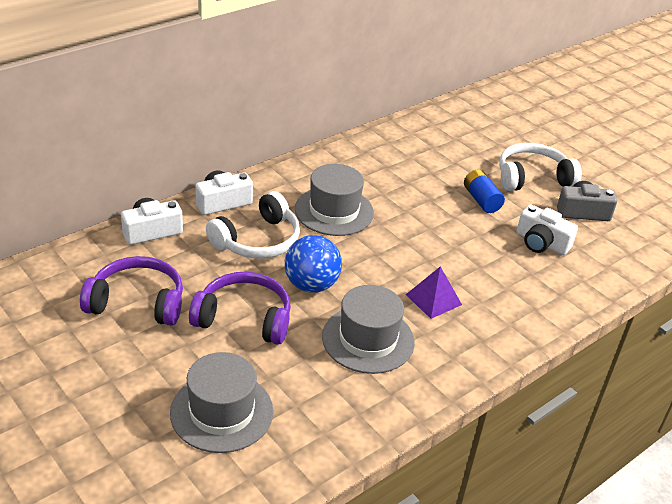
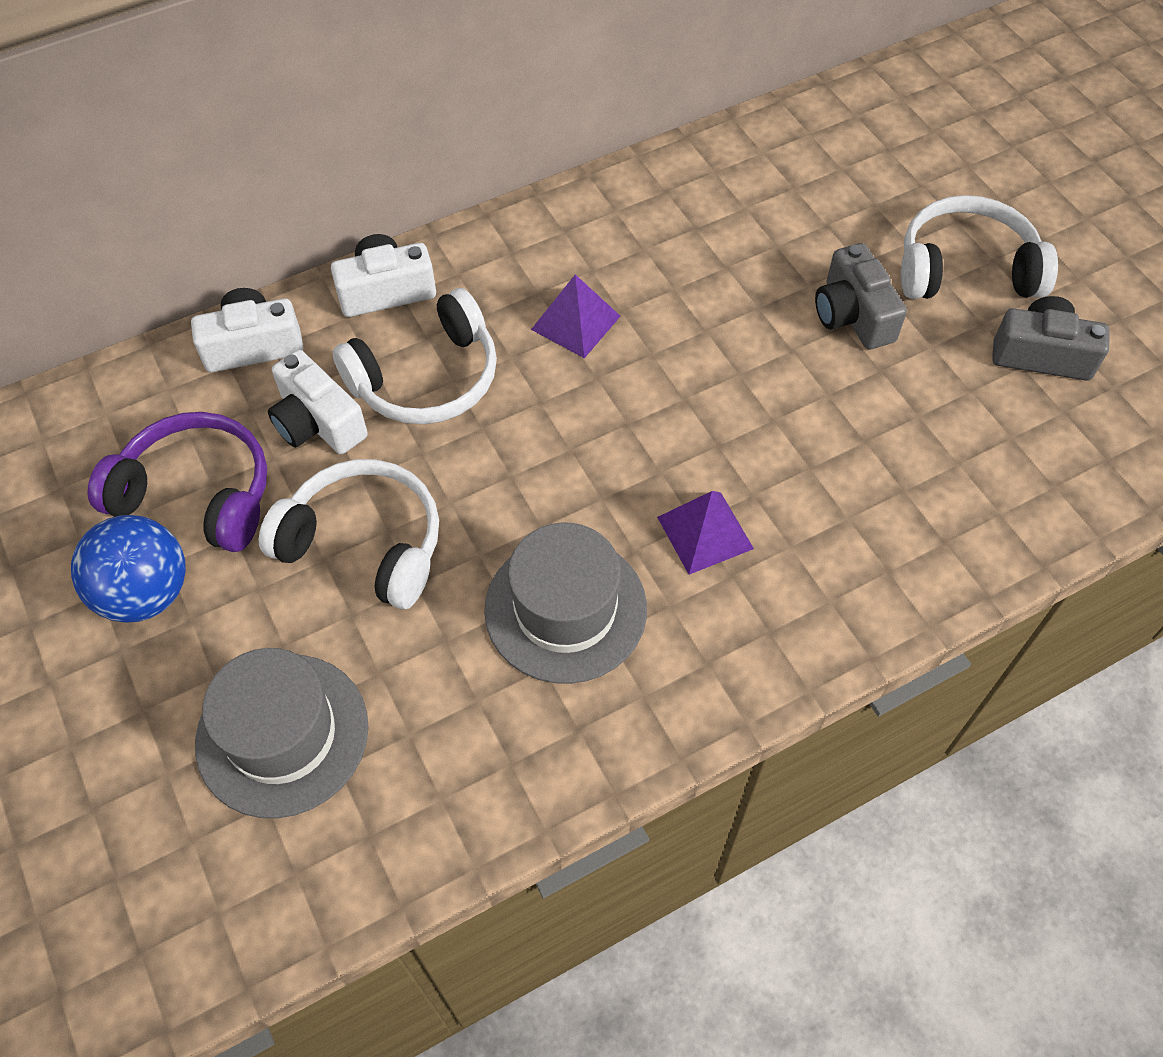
camera: 15 degrees right, 20 degrees up
(244, 318) = (364, 544): purple headphones -> white headphones
(311, 285) = (496, 482): blue ball -> blue ball (146, 593)
(334, 211) = (575, 322): grey hat -> purple pyramid
(481, 200) = (853, 315): blue battery -> grey camera
(541, 243) = (941, 421): white camera -> white camera (318, 422)

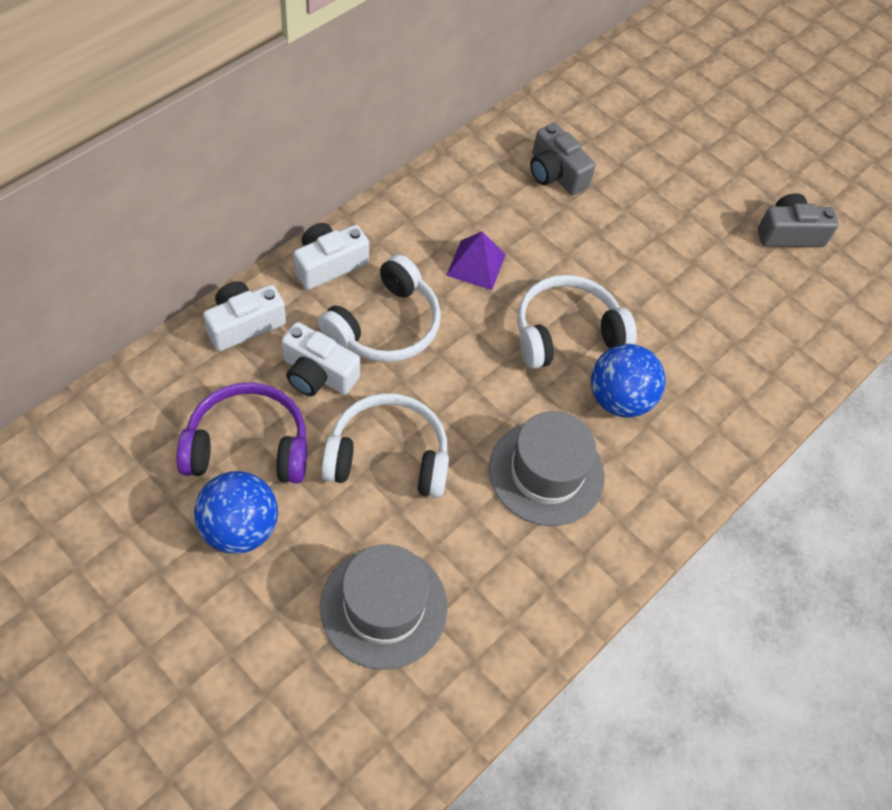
camera: 25 degrees left, 0 degrees up
(705, 532) = (619, 399): purple pyramid -> blue ball
(853, 315) = (661, 226): grey camera -> grey camera (555, 173)
(966, 269) = (722, 181): white headphones -> white headphones (566, 333)

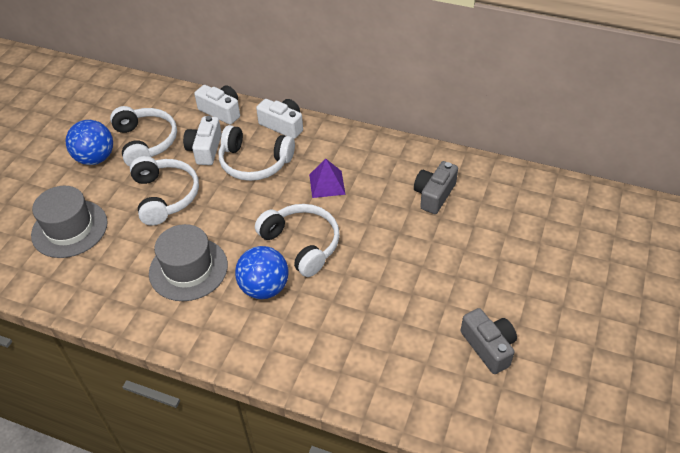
camera: 75 degrees right, 10 degrees down
(248, 446) = (145, 142): purple headphones -> white headphones

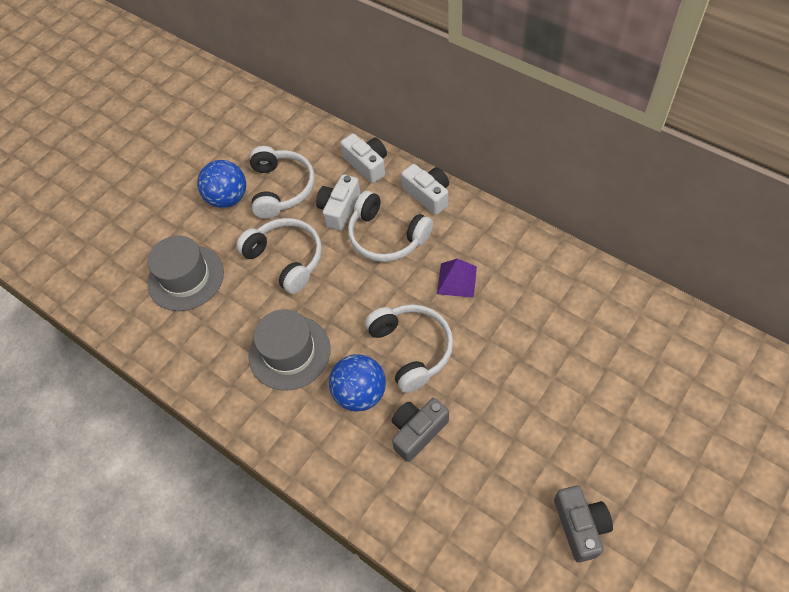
camera: 20 degrees right, 10 degrees up
(165, 196) = (286, 259): white headphones -> white headphones turned 45 degrees counterclockwise
(434, 195) = (572, 319): grey camera -> grey camera (417, 431)

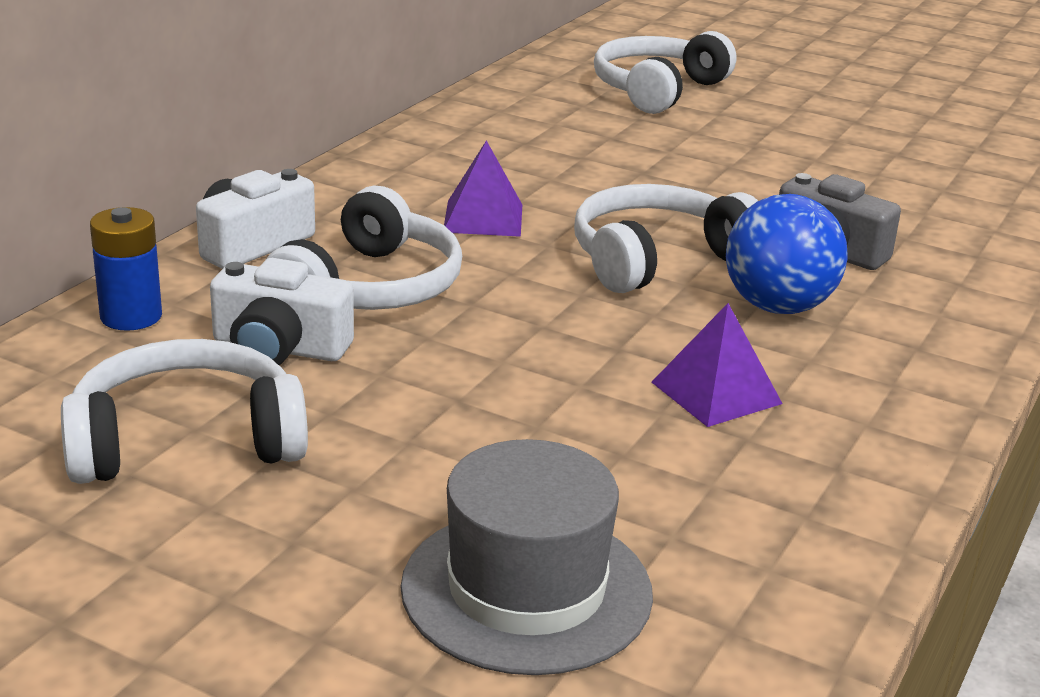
camera: 105 degrees left, 30 degrees down
(228, 198) = (206, 539): blue ball -> none
(286, 259) = (443, 416): white headphones -> white headphones (658, 90)
(289, 352) = (716, 393): grey hat -> purple pyramid
(367, 164) = (131, 316): white camera -> blue battery
(580, 526) = (902, 144): grey camera -> none

